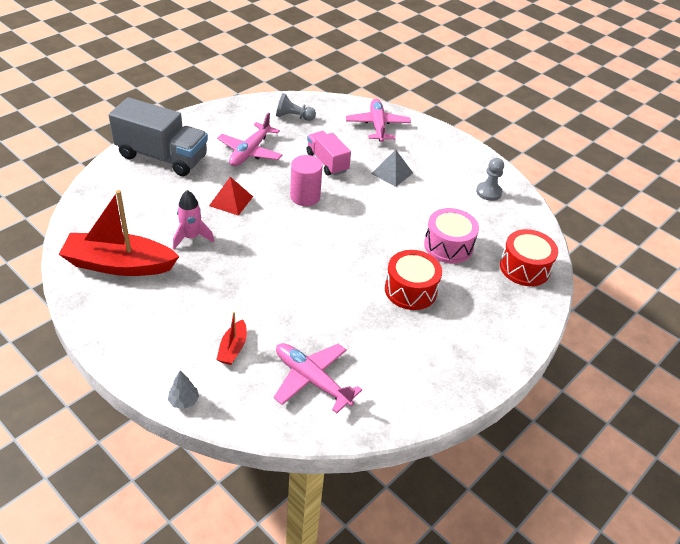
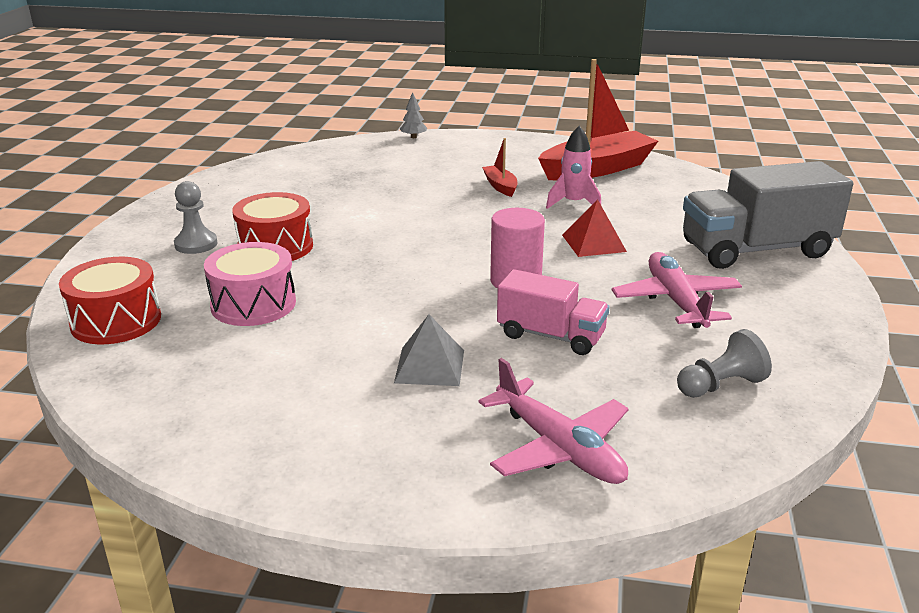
camera: 150 degrees right, 15 degrees down
(233, 348) = (414, 163): red boat -> red boat (500, 186)
(311, 380) = (323, 170): pink plane -> none
(488, 192) = (222, 410): grey pawn -> grey pawn (196, 244)

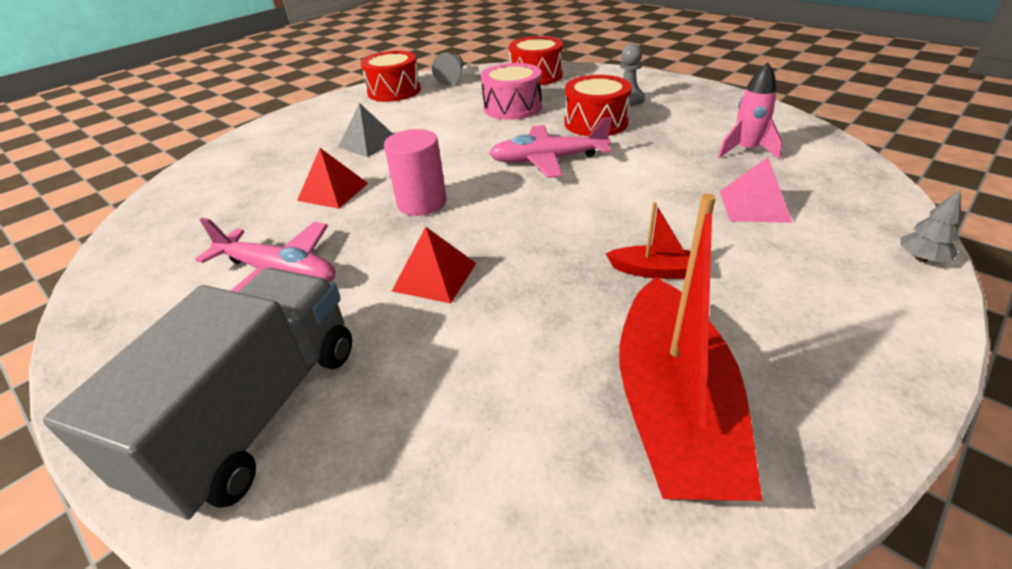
camera: 125 degrees right, 10 degrees up
(228, 433) = (394, 91): none -> red drum
(391, 172) = (754, 206): none -> pink pyramid
(551, 336) = (333, 191): pink truck -> red pyramid
(559, 448) = (247, 159): pink plane -> pink plane (548, 160)
(573, 203) = (551, 311): pink rocket -> pink rocket (745, 150)
(720, 385) = (180, 235): grey pawn -> grey pawn (452, 78)

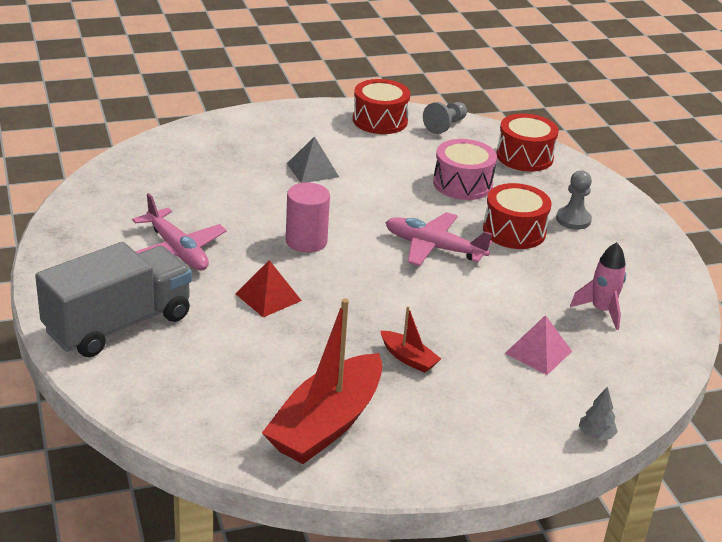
camera: 25 degrees right, 5 degrees down
(333, 191) = (253, 204): red pyramid -> none

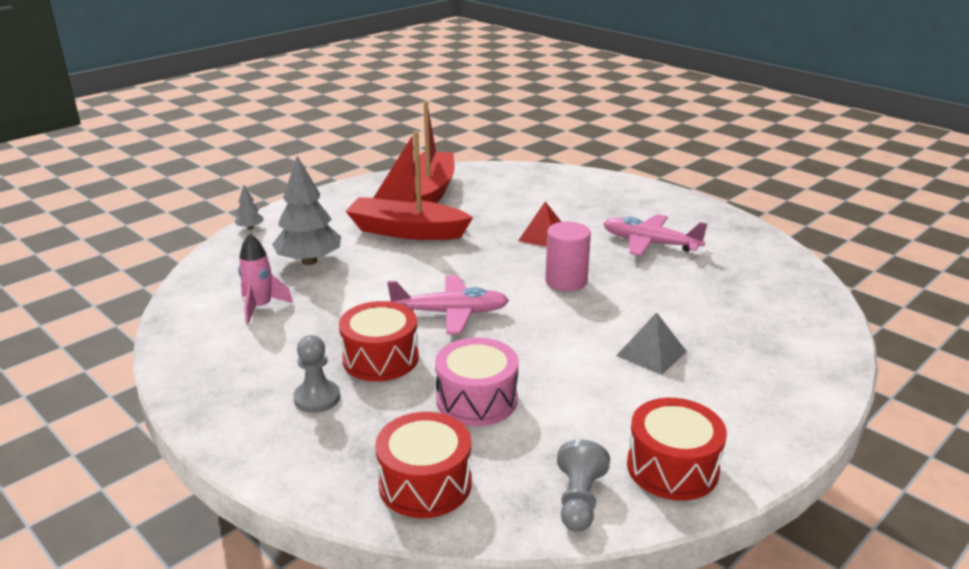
camera: 155 degrees right, 5 degrees down
(118, 324) = (613, 196): grey truck -> none
(408, 358) = (407, 231): red boat -> red boat, size x2.21
(538, 352) = (309, 261): pink pyramid -> grey tree

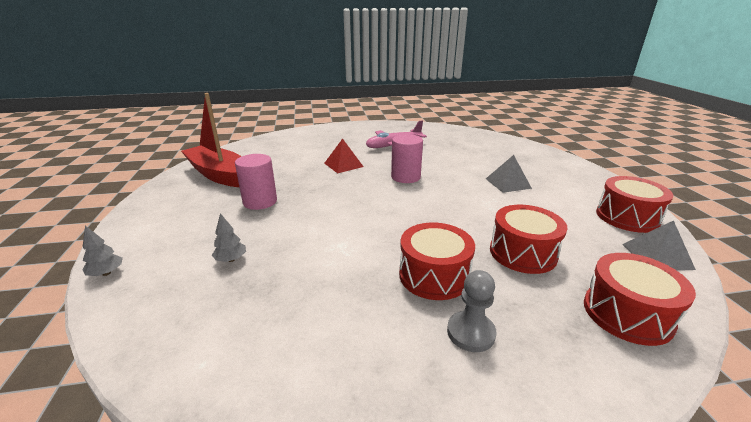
camera: 55 degrees left, 0 degrees up
(261, 307) = (272, 317): pink rocket -> none
(309, 261) = (231, 259): grey tree -> grey tree, size x0.45
(407, 231) = (260, 202): red boat -> pink cylinder
(450, 313) = (399, 224): pink plane -> none
(477, 399) = (522, 253): pink drum -> red drum
(579, 500) = (657, 256): grey pawn -> grey pyramid

